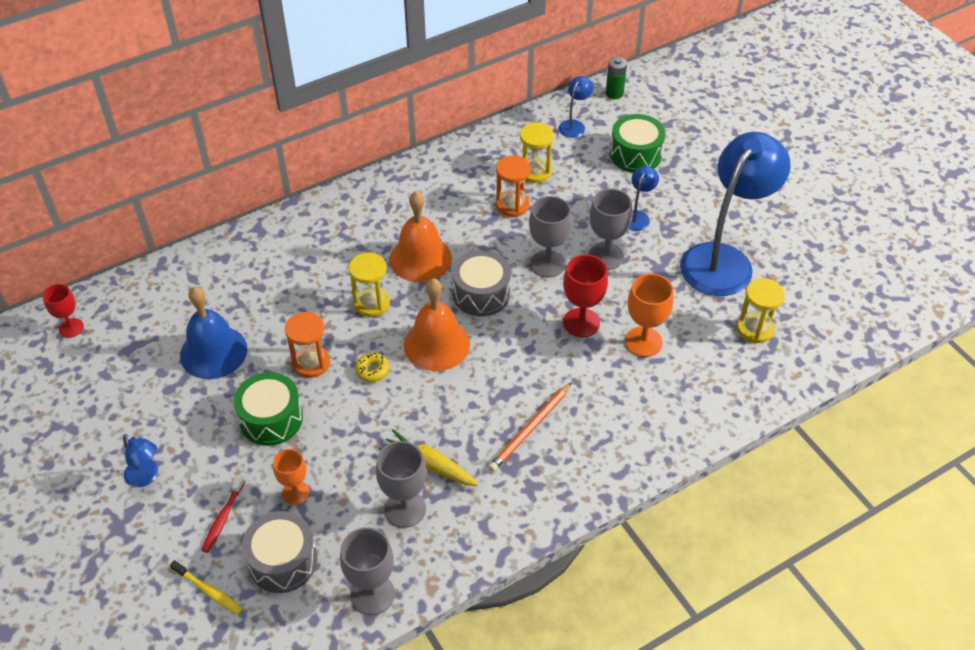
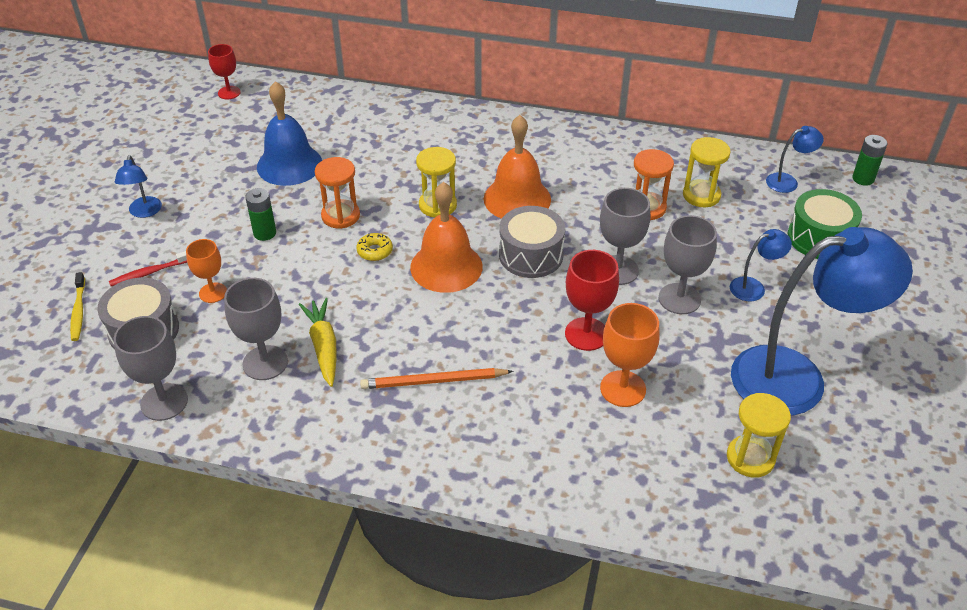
camera: 45 degrees right, 5 degrees down
(271, 419) = (265, 233): green drum -> green battery

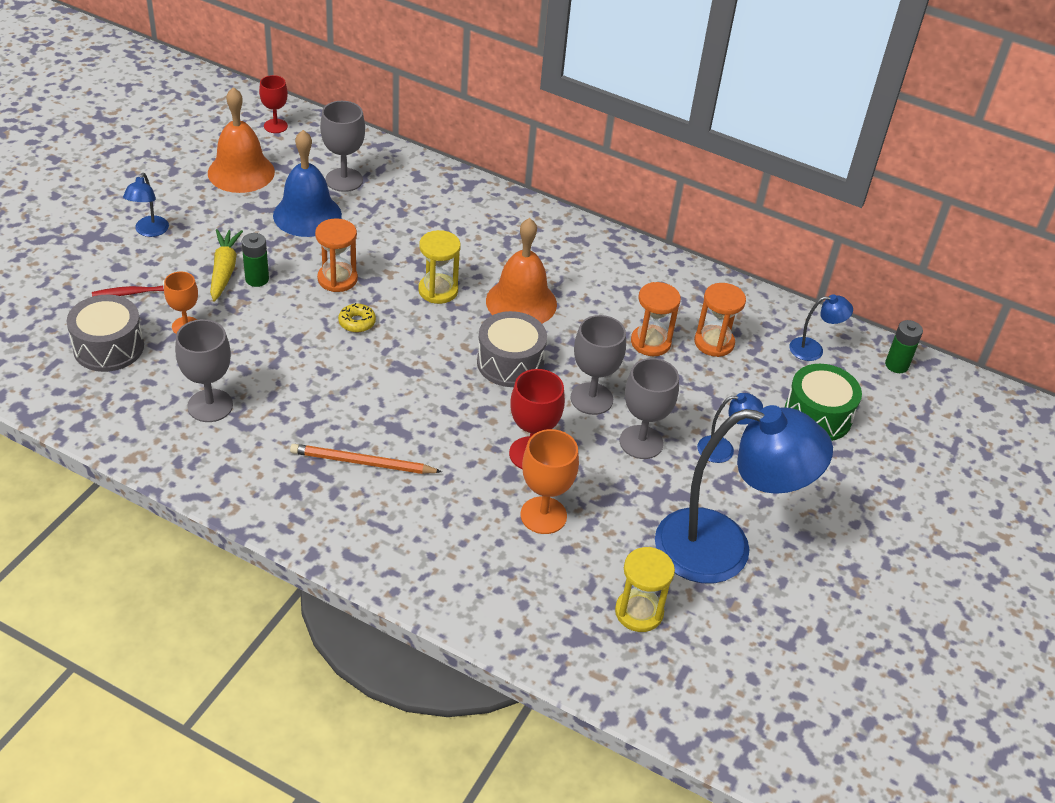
camera: 10 degrees right, 0 degrees up
(78, 311) = (55, 314): yellow toothbrush -> none
(164, 402) = (104, 419): grey goblet -> grey goblet (344, 180)
(323, 347) = (271, 404): yellow carrot -> yellow carrot (224, 270)
(446, 266) = (421, 354): orange bell -> orange bell (241, 172)
(701, 195) = (714, 343): yellow hourglass -> orange hourglass

